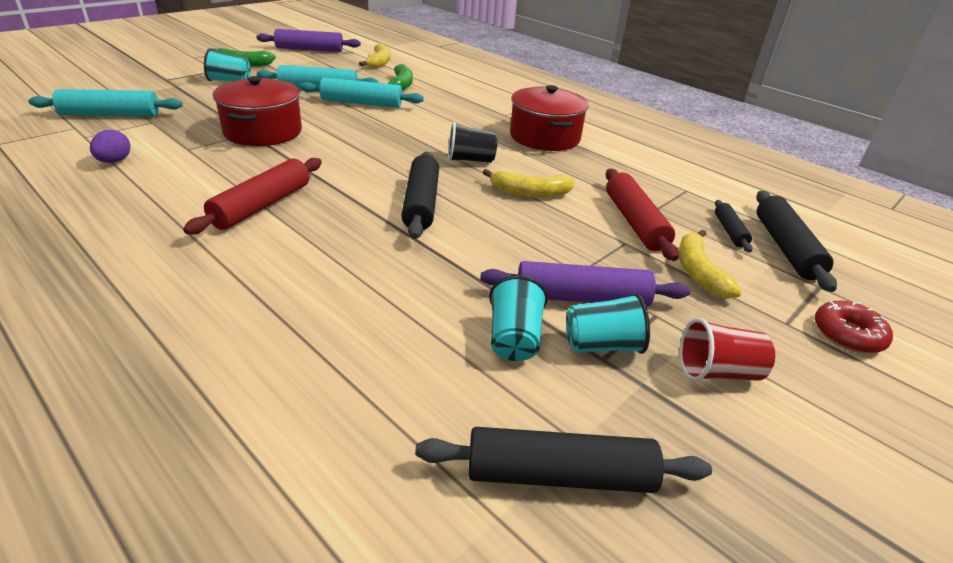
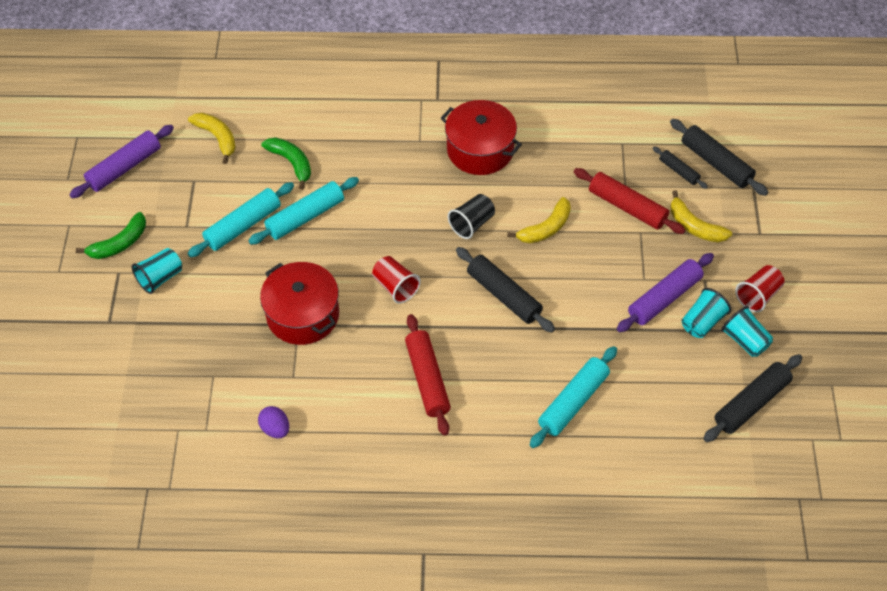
camera: 40 degrees left, 20 degrees up
(111, 115) = (169, 396): turquoise rolling pin -> turquoise rolling pin (573, 402)
(349, 154) = (395, 287): none -> red cup
(514, 339) = (665, 352): turquoise cup -> turquoise cup (745, 340)
(847, 335) = (788, 219): red donut -> none

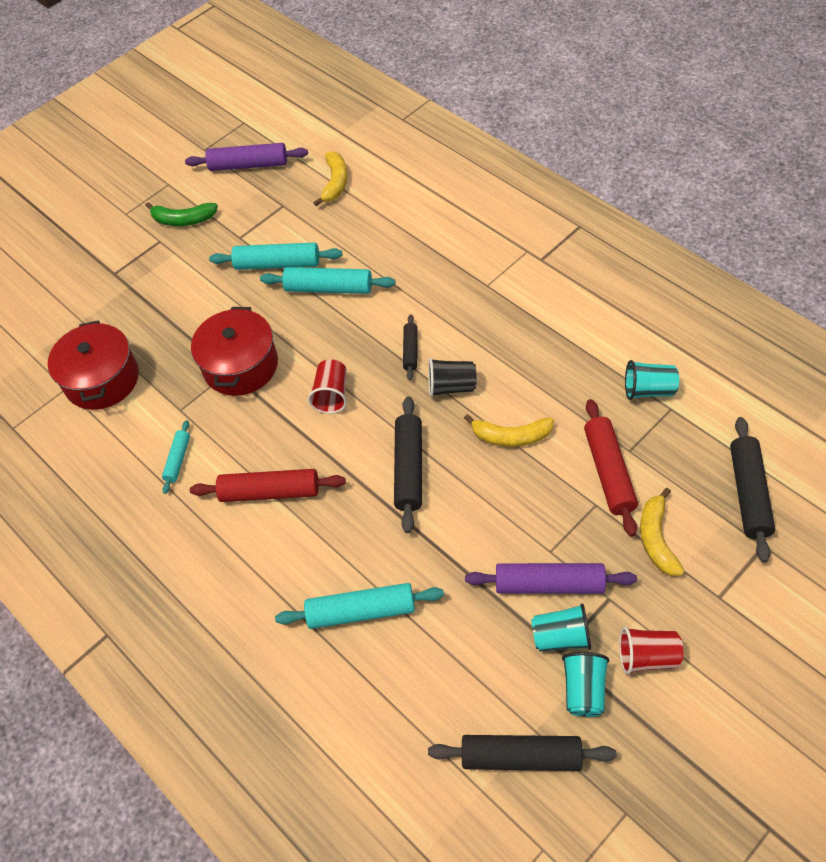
camera: 50 degrees right, 0 degrees up
(160, 278) = (180, 264): turquoise cup -> turquoise cup (648, 390)
(275, 429) = (123, 441): purple egg -> none
(291, 163) = (366, 238): green banana -> none
(334, 409) = (178, 460): none -> turquoise rolling pin
(427, 379) = (270, 492): red rolling pin -> red rolling pin turned 60 degrees clockwise
(480, 150) = (530, 327): red pot -> red pot (102, 379)
(679, 171) = (700, 474): black rolling pin -> black rolling pin (410, 351)

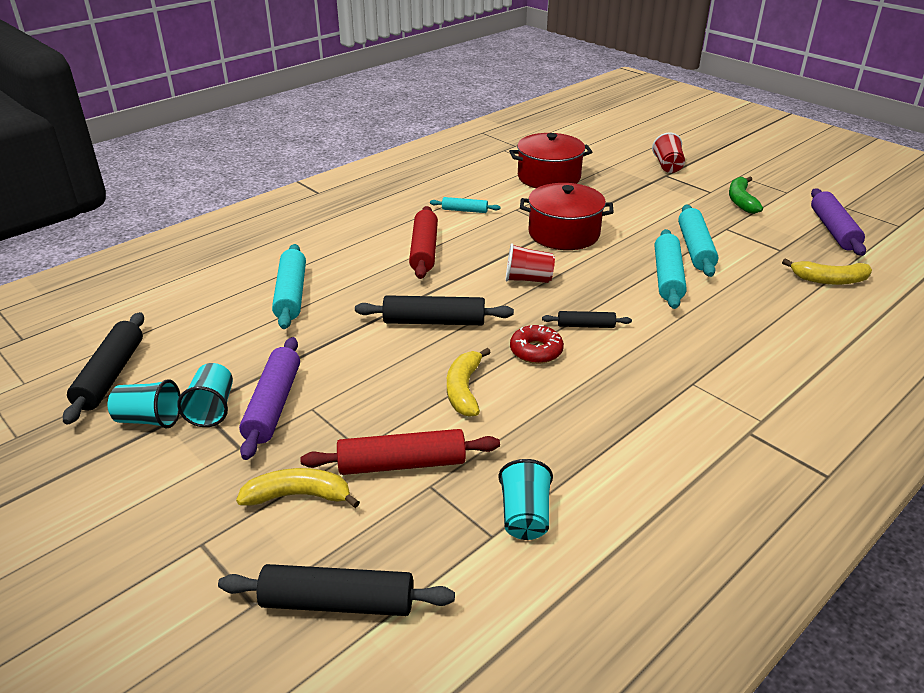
camera: 85 degrees right, 20 degrees down
(451, 387) = (536, 351): black cup -> red donut
(647, 657) = (159, 470): red cup -> red cup (667, 166)

